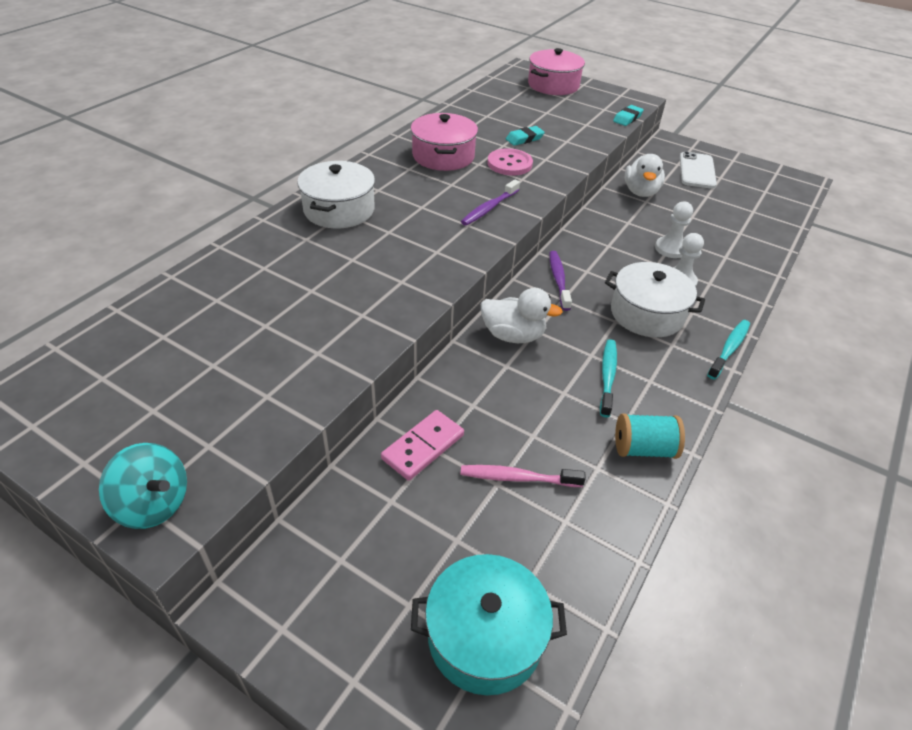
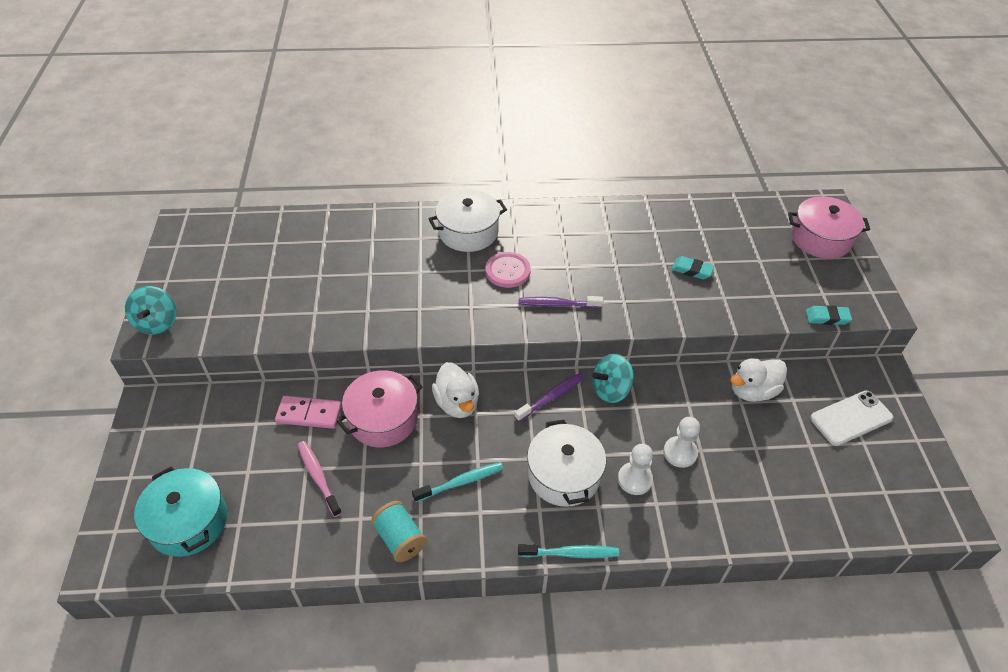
camera: 55 degrees right, 5 degrees up
(443, 156) = (602, 240): pink pot -> pink pot (383, 419)
(509, 164) = (638, 282): pink button -> pink button (507, 271)
(580, 248) = (610, 390): none -> turquoise spinning top

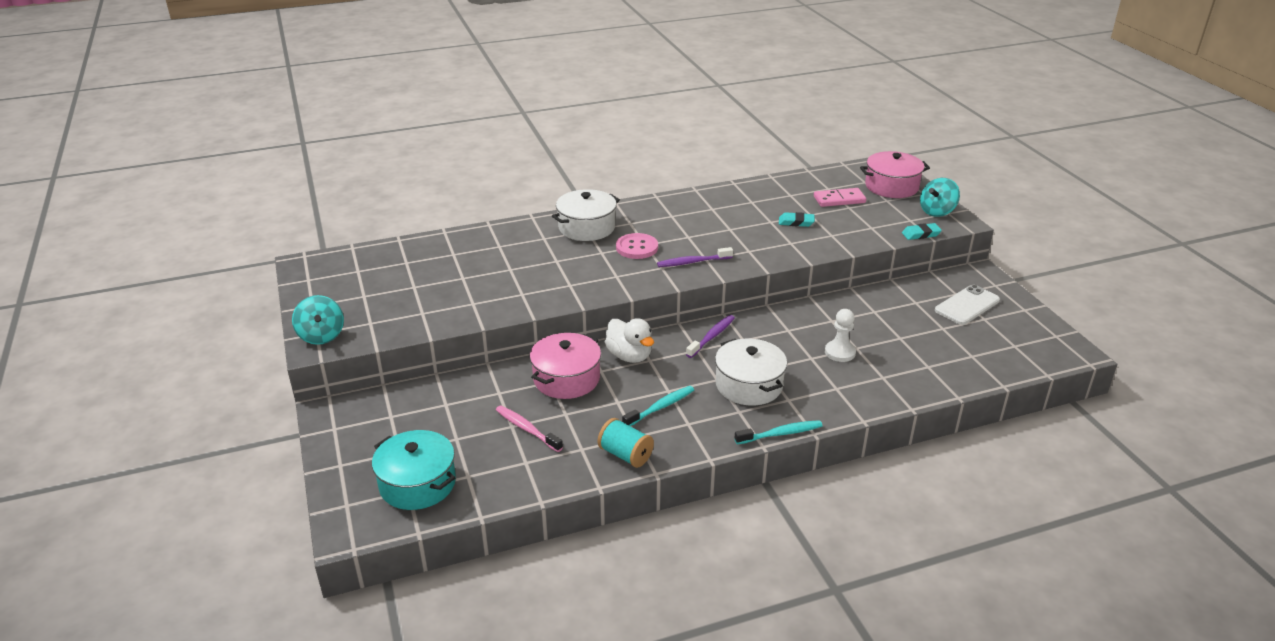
camera: 15 degrees left, 15 degrees down
(309, 414) = (494, 388): pink domino -> pink domino (839, 200)
(610, 390) = (761, 323): turquoise spinning top -> turquoise spinning top (937, 212)
(634, 479) = (810, 376): white pawn -> none
(752, 391) = (880, 303): white duck -> none

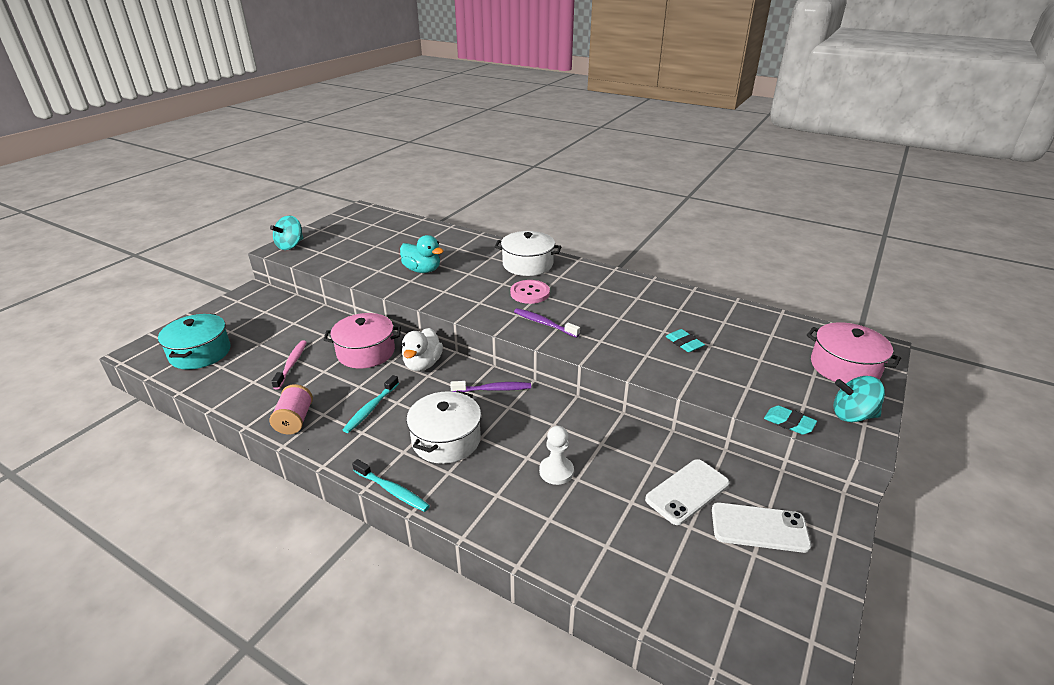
camera: 50 degrees right, 0 degrees up
(512, 280) = (422, 270): none -> turquoise duck
(625, 455) = (295, 420): turquoise spool -> pink spool
(660, 407) = (371, 409): turquoise toothbrush -> turquoise toothbrush turned 105 degrees clockwise
(839, 200) = (763, 349): pink domino -> none
(913, 313) = (687, 491): none -> white phone

